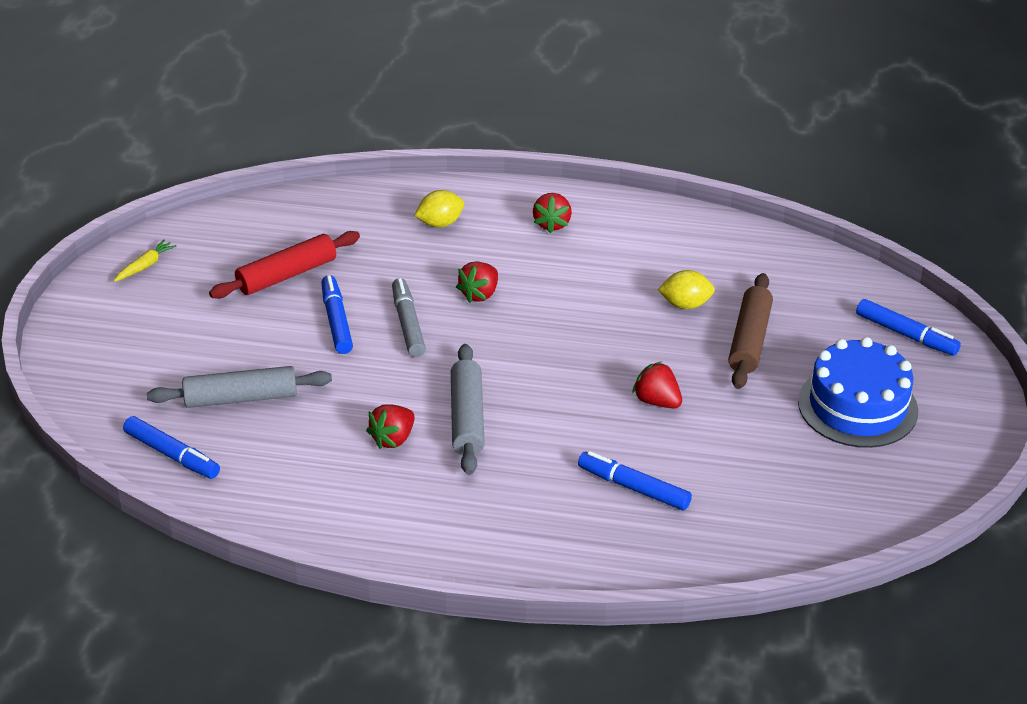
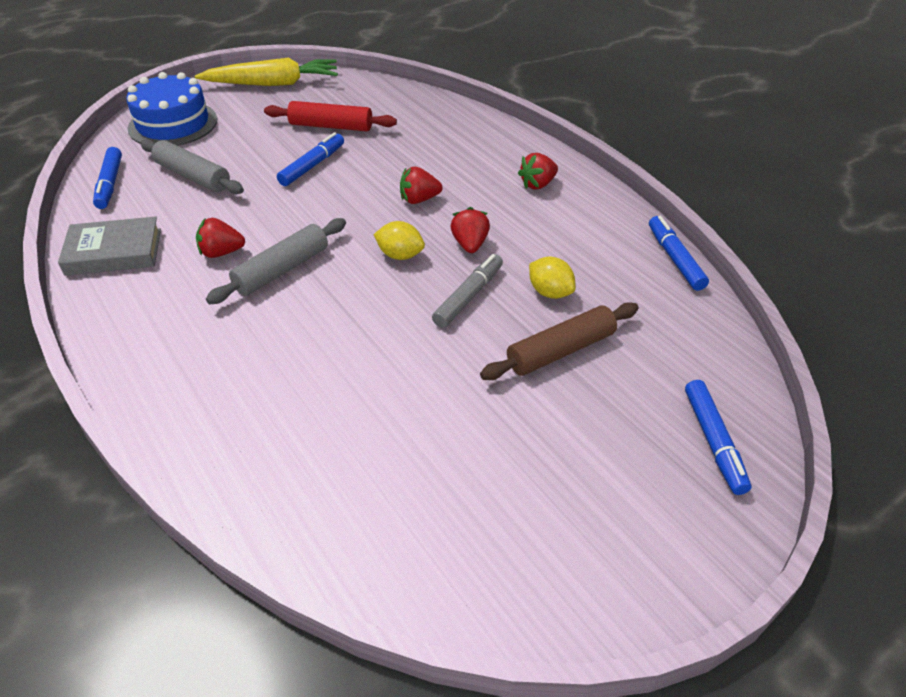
camera: 45 degrees right, 5 degrees up
(145, 266) = (273, 84): yellow carrot -> yellow carrot, size x2.40
(297, 500) = (114, 252): none -> grey book
(408, 324) = (347, 191): grey marker -> grey marker (469, 296)
(440, 223) = (465, 145): yellow lemon -> yellow lemon (400, 255)
(633, 487) = (300, 397): blue marker -> blue marker (675, 259)
(657, 401) = (418, 347): red strawberry -> red strawberry (470, 244)
(857, 406) = (574, 471): blue cake -> blue cake (173, 124)

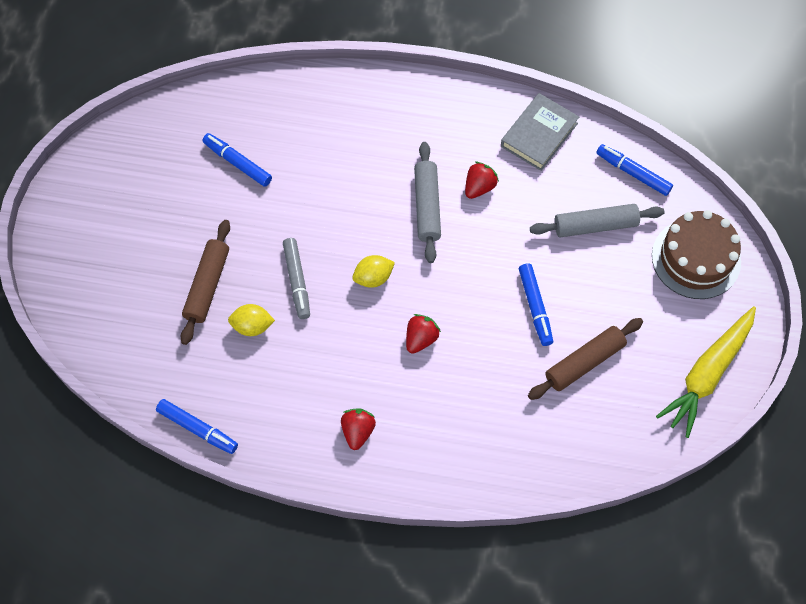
camera: 135 degrees right, 20 degrees up
(173, 124) = (696, 258): blue cake -> brown cake
(331, 126) = (584, 362): red rolling pin -> brown rolling pin
(470, 244) = (341, 325): red strawberry -> none
(713, 441) = (82, 291): blue marker -> blue marker (238, 163)

